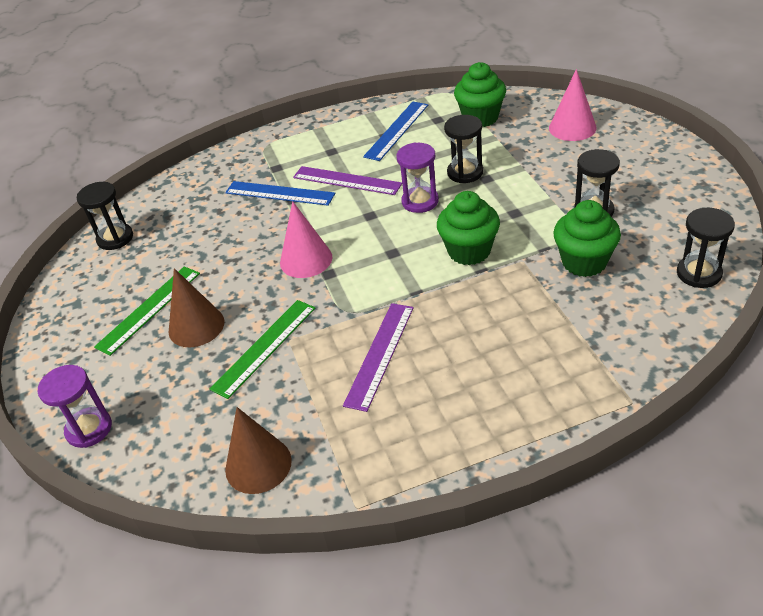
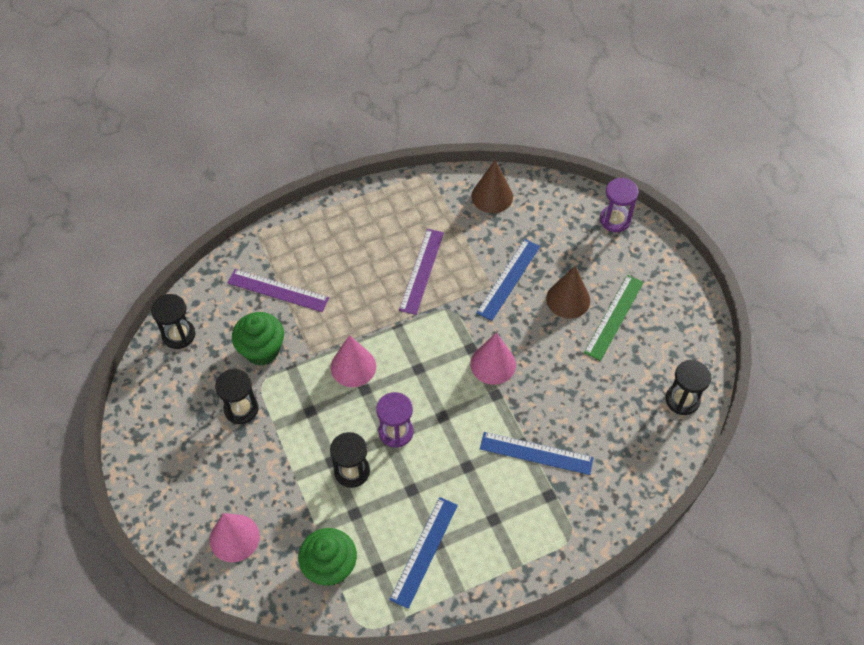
camera: 170 degrees right, 15 degrees up
(264, 347) = (508, 279): green ruler -> blue ruler
(346, 181) = (470, 468): purple ruler -> purple ruler (278, 290)
(469, 251) = (353, 367): green cupcake -> pink cone

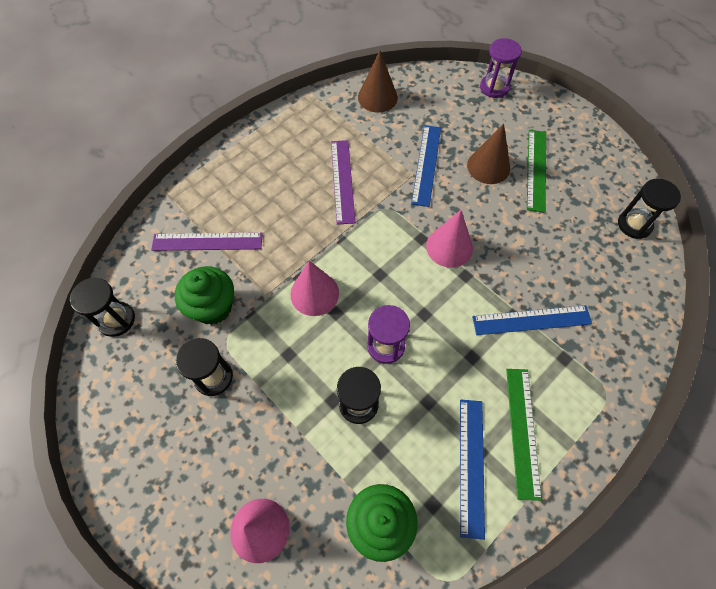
camera: 20 degrees left, 5 degrees up
(481, 540) = (522, 431): none -> green ruler

